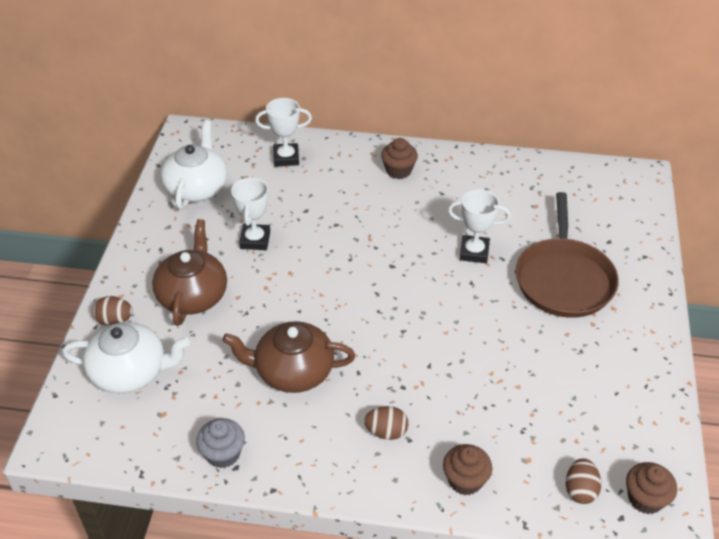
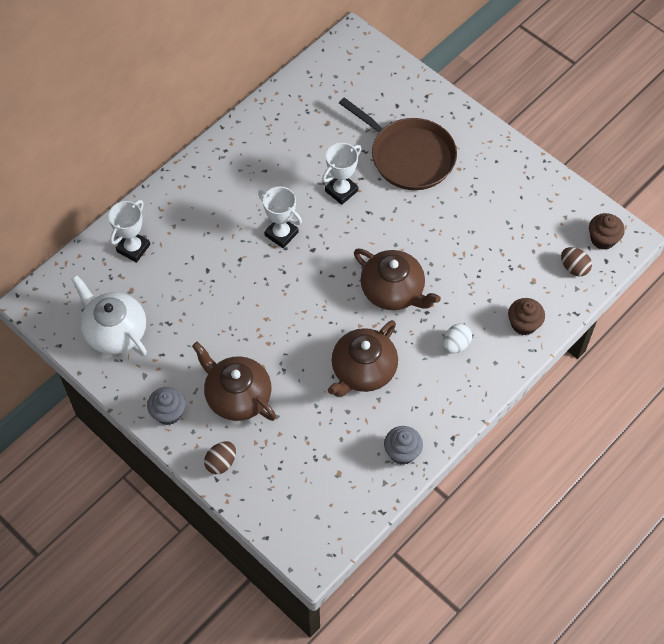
camera: 55 degrees left, 15 degrees up
(130, 372) = (283, 476): white teapot -> none
(141, 260) = (168, 413): none -> grey cupcake
(255, 240) = (211, 322): white trophy -> white trophy (281, 234)
(386, 432) = (456, 345): brown egg -> white egg
(398, 170) = (216, 182): brown cupcake -> none
(403, 347) = (393, 291): none -> brown teapot

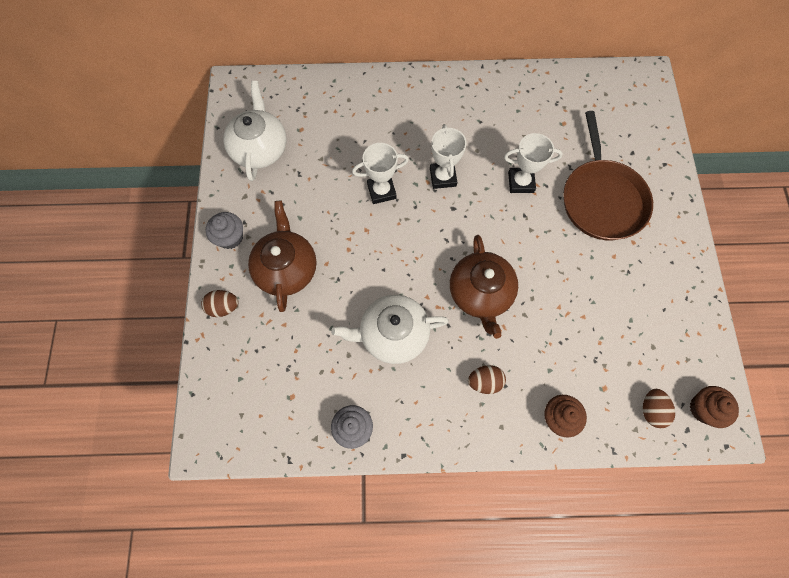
camera: 45 degrees right, 10 degrees up
(133, 248) = (333, 102): white trophy -> white trophy (381, 191)
(363, 370) = (392, 334): brown teapot -> white teapot
(456, 345) = (484, 381): white egg -> brown egg

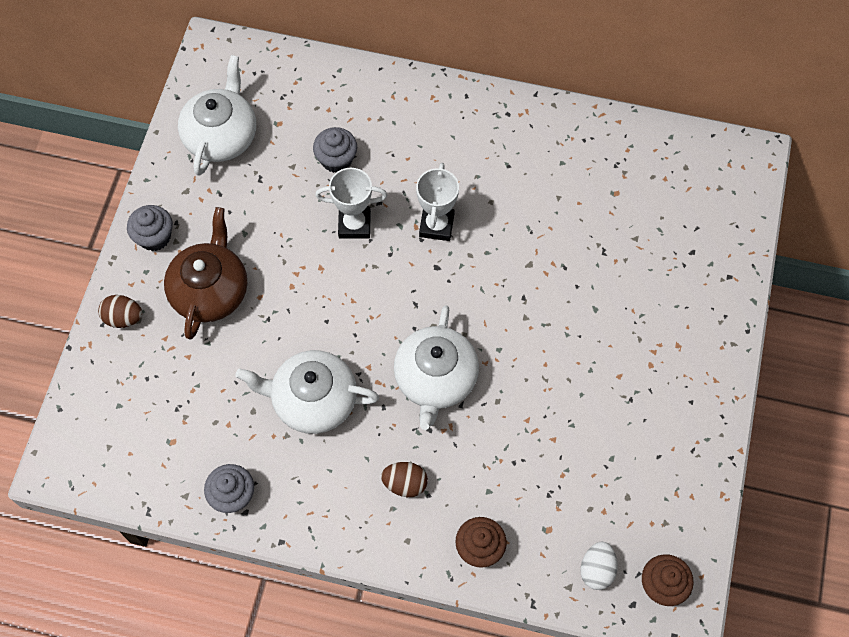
camera: 15 degrees right, 5 degrees down
(352, 146) = (336, 159): none -> grey cupcake
(480, 293) = (435, 379): brown teapot -> white teapot
(521, 182) = (533, 255): white trophy -> none
(602, 199) = (630, 301): brown pan -> none
(651, 410) = (596, 570): brown egg -> white egg

